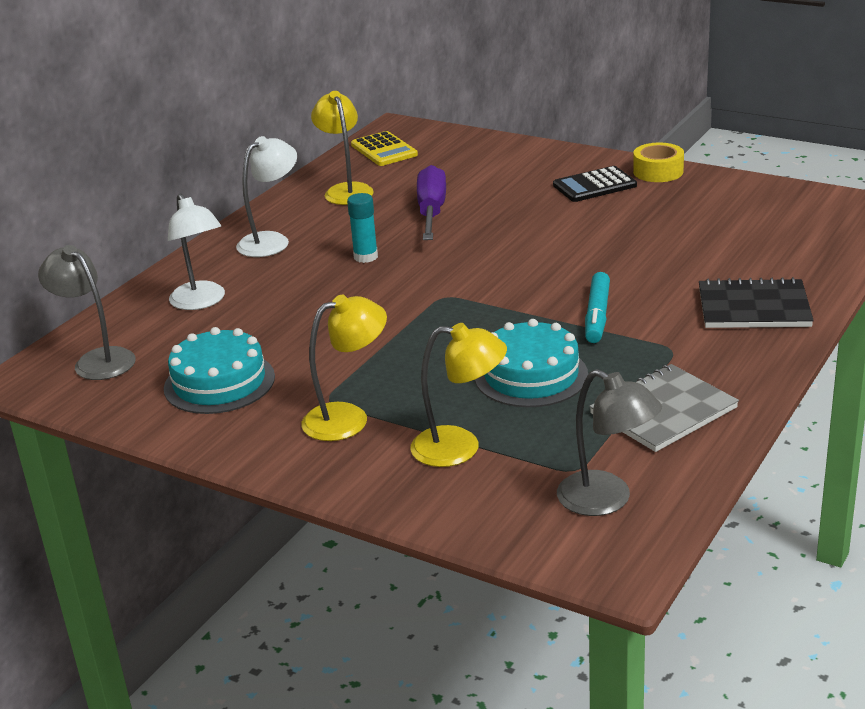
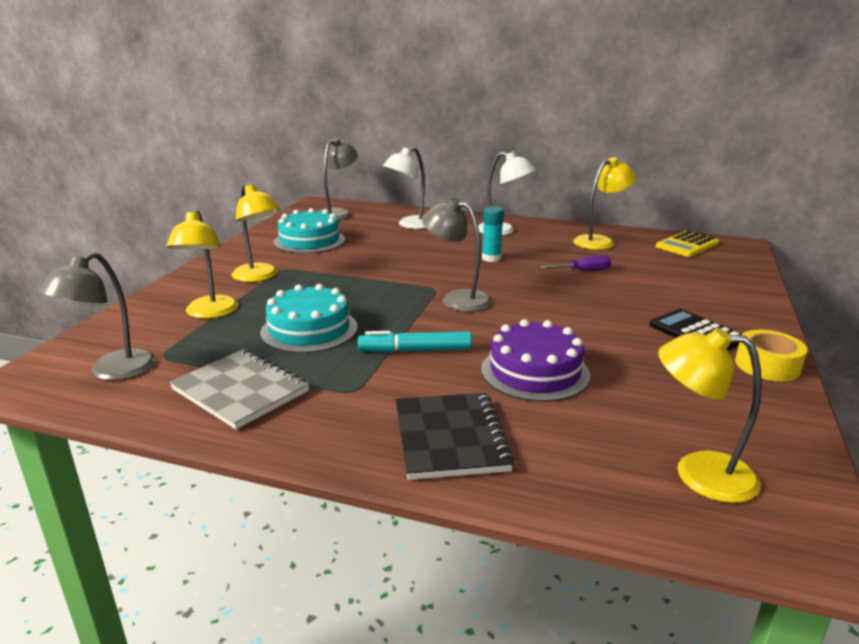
camera: 75 degrees right, 5 degrees down
(431, 211) = (584, 271): purple screwdriver -> purple screwdriver, size x0.56
(479, 286) = (457, 299): none -> grey lamp
(651, 262) = (535, 372): none -> purple cake
(801, 224) = (698, 474): none -> yellow lamp

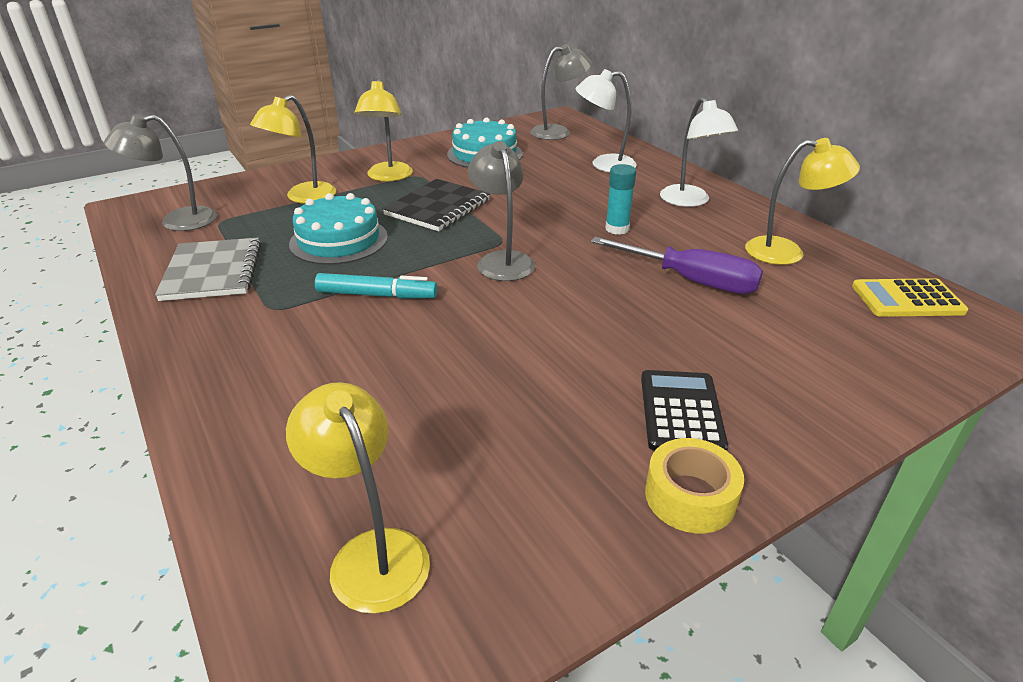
camera: 40 degrees right, 10 degrees up
(415, 350) = (377, 295): turquoise marker -> turquoise marker turned 150 degrees clockwise
(450, 437) = (259, 387): black notebook -> black notebook (438, 207)
(535, 372) = (431, 366): purple cake -> none
(584, 271) = (692, 281): purple screwdriver -> purple screwdriver, size x1.78

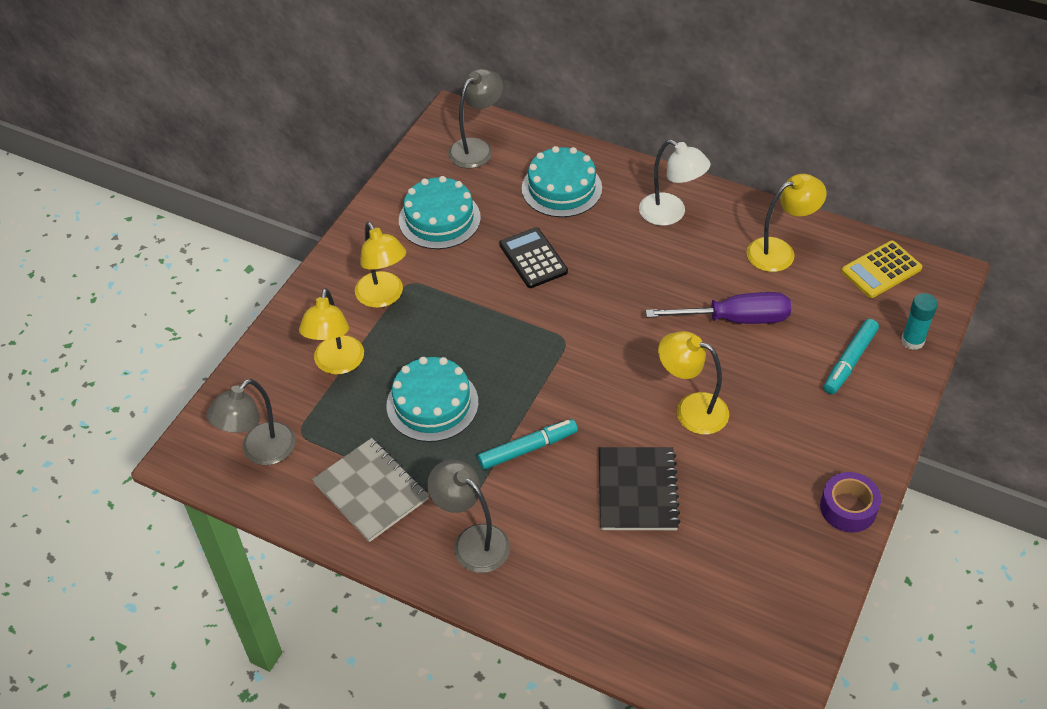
camera: 30 degrees left, 15 degrees up
(371, 553) = (719, 634): yellow lamp -> yellow lamp (691, 409)
(438, 207) = (472, 321): black notebook -> black notebook (637, 490)
(502, 260) = (584, 363): grey lamp -> grey lamp (472, 541)
(604, 164) = (561, 188): white lamp -> turquoise cake
(617, 229) = (640, 280): turquoise glue stick -> turquoise glue stick (912, 341)
(681, 412) = (806, 449): black calculator -> black calculator (533, 258)
(690, 496) = (848, 508): yellow tape -> purple tape
(807, 356) = (849, 361): none -> turquoise marker

